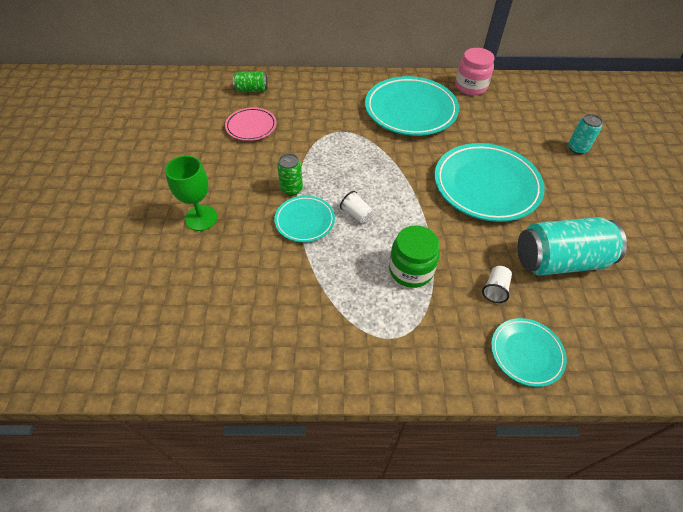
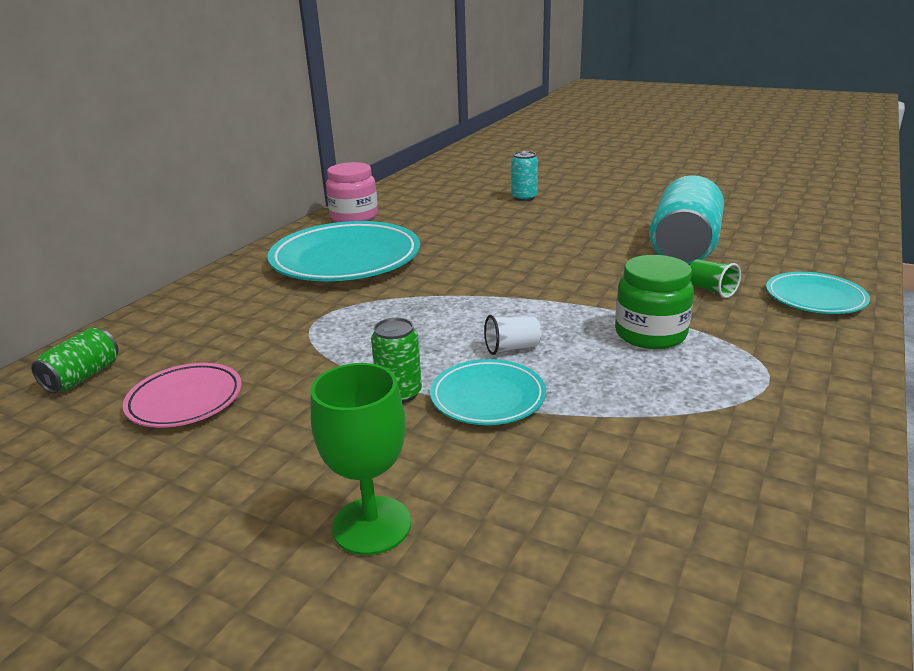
camera: 60 degrees left, 25 degrees down
(486, 186) = (537, 252): turquoise plate -> none
(495, 289) = (710, 290): white cup -> green cup

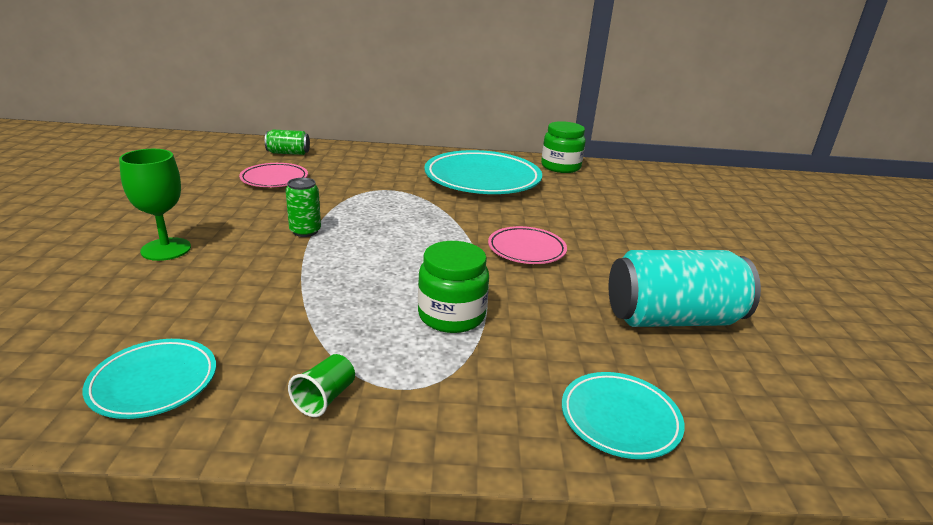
camera: 60 degrees right, 0 degrees up
(354, 217) = (560, 167): pink jar -> green jar
(488, 398) = (312, 260): turquoise plate -> turquoise plate (154, 383)
(512, 348) = (387, 258): white cup -> none
(524, 197) = (693, 220): turquoise can -> none
(536, 274) = (526, 250): none -> pink plate
(710, 290) = (575, 343): green cup -> green cup (325, 398)

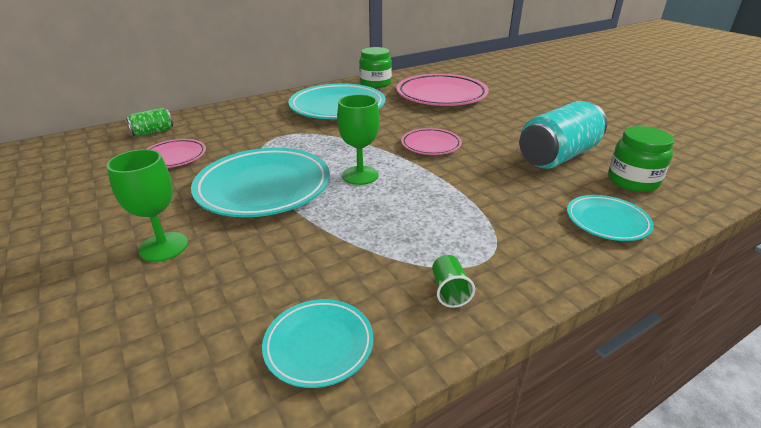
camera: 30 degrees left, 5 degrees up
(305, 231) = (263, 188): green can -> turquoise plate
(406, 253) = (360, 175): none -> green goblet
(451, 316) = (447, 204): green jar -> green jar (632, 181)
(621, 201) = (441, 95): none -> pink plate

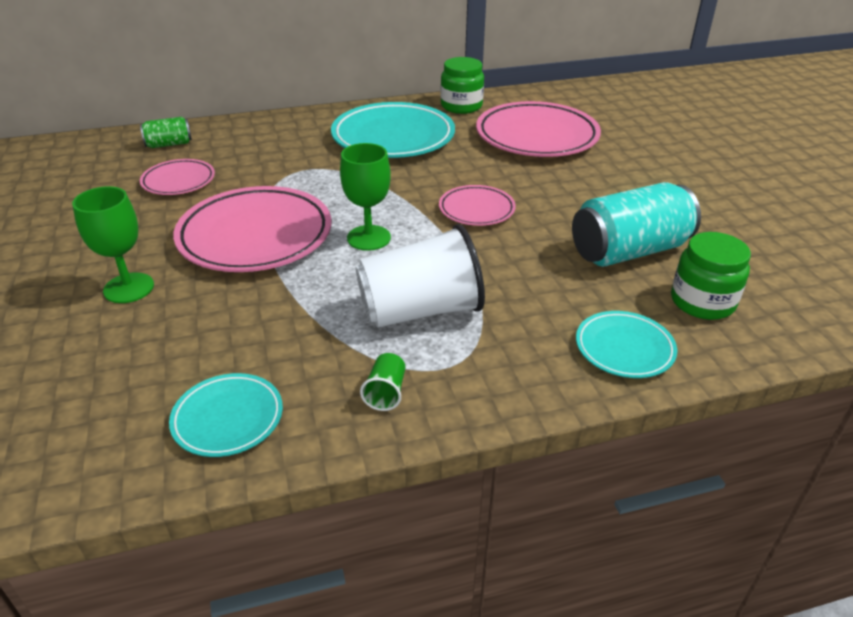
camera: 15 degrees right, 5 degrees up
(263, 188) = (255, 236): turquoise plate -> pink plate
(436, 221) = (420, 311): none -> white cup

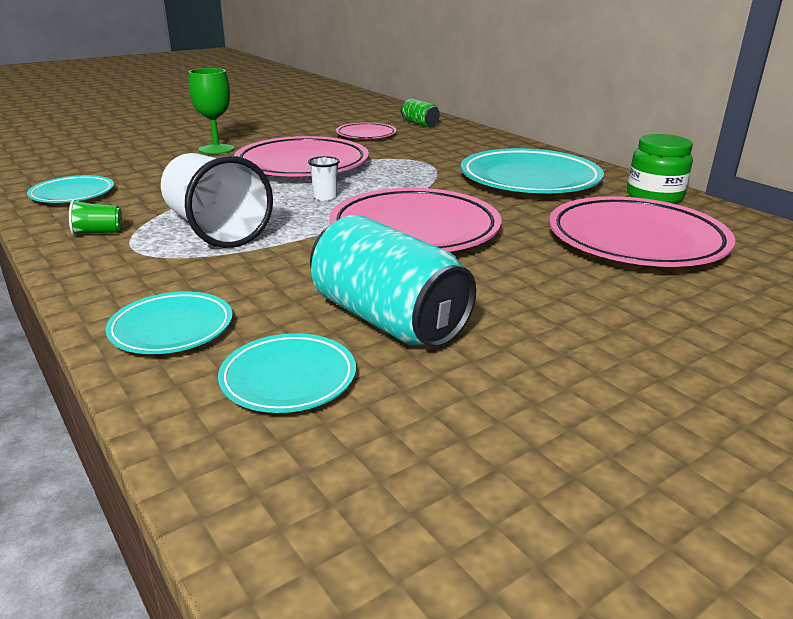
camera: 70 degrees right, 10 degrees down
(369, 238) = (325, 197): green goblet -> white cup
(476, 210) = (415, 230): pink plate -> pink plate, size x1.90
(702, 302) = (288, 379): green jar -> turquoise plate

